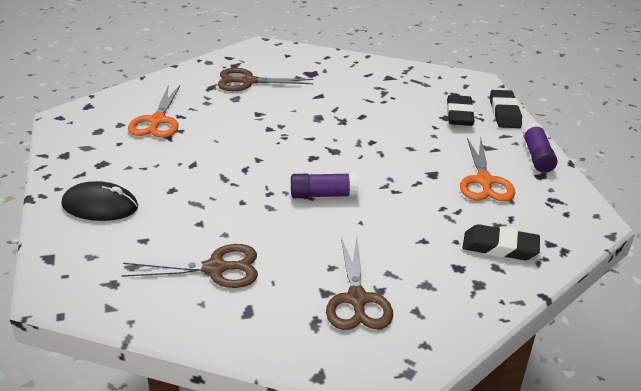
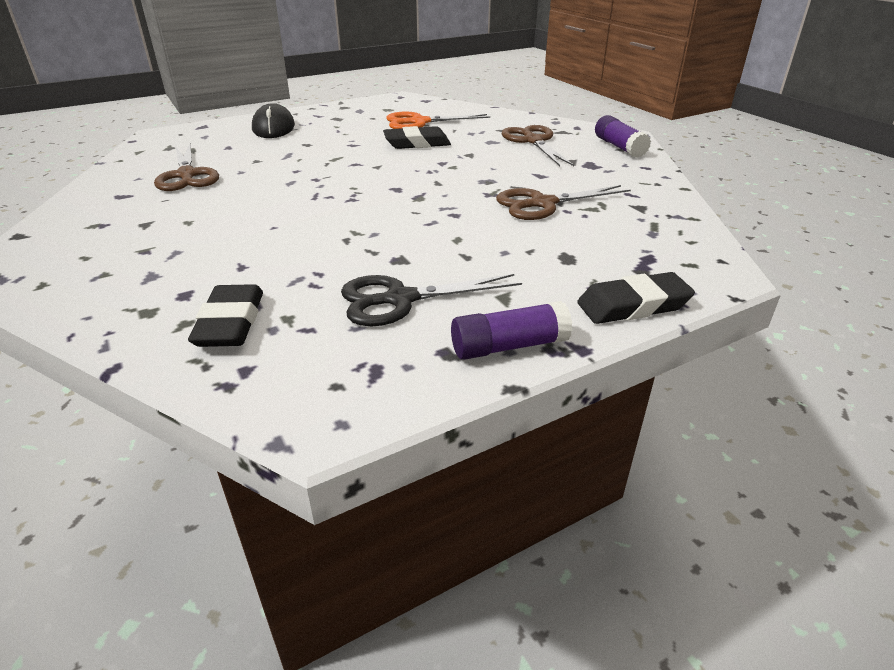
camera: 75 degrees right, 0 degrees up
(323, 195) = (321, 202): purple glue stick -> purple glue stick (619, 147)
(357, 299) = (129, 239): brown scissors -> brown scissors (543, 204)
(459, 115) = (584, 266): black eraser -> black eraser (417, 143)
(484, 181) = (400, 299): orange scissors -> black scissors

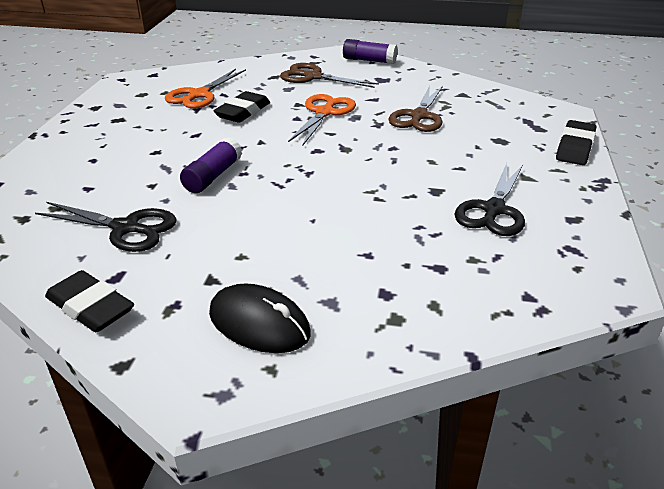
camera: 50 degrees left, 0 degrees up
(187, 175) = (126, 228): brown scissors -> black scissors
(230, 323) = (456, 284): black eraser -> black eraser (90, 307)
(273, 127) = (81, 152): black mouse -> black mouse (259, 323)
(471, 168) = (324, 113): none -> orange scissors
(509, 346) = (584, 198): purple glue stick -> purple glue stick (213, 176)

